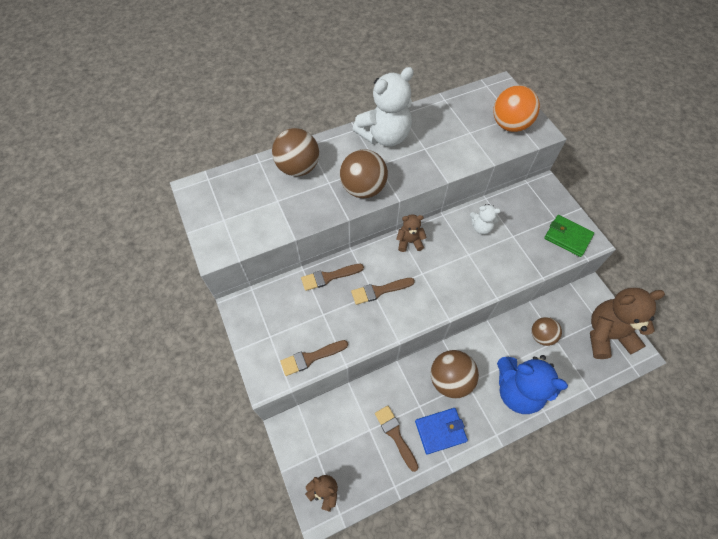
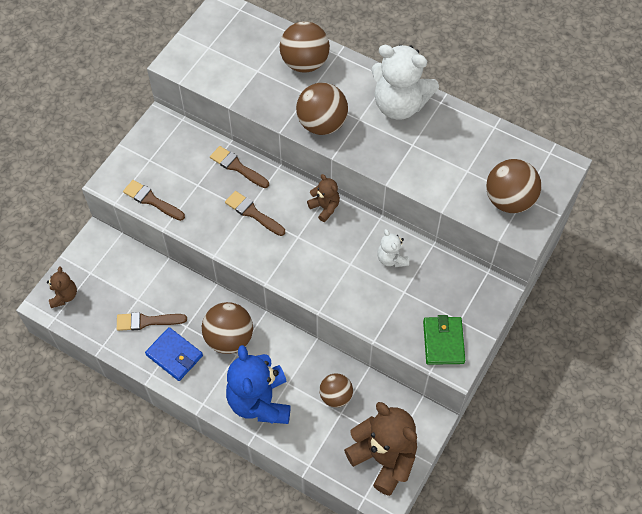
camera: 55 degrees right, 0 degrees up
(395, 434) = (147, 321): brown brush -> brown brush turned 120 degrees counterclockwise
(510, 125) = (509, 200): orange ball -> brown ball

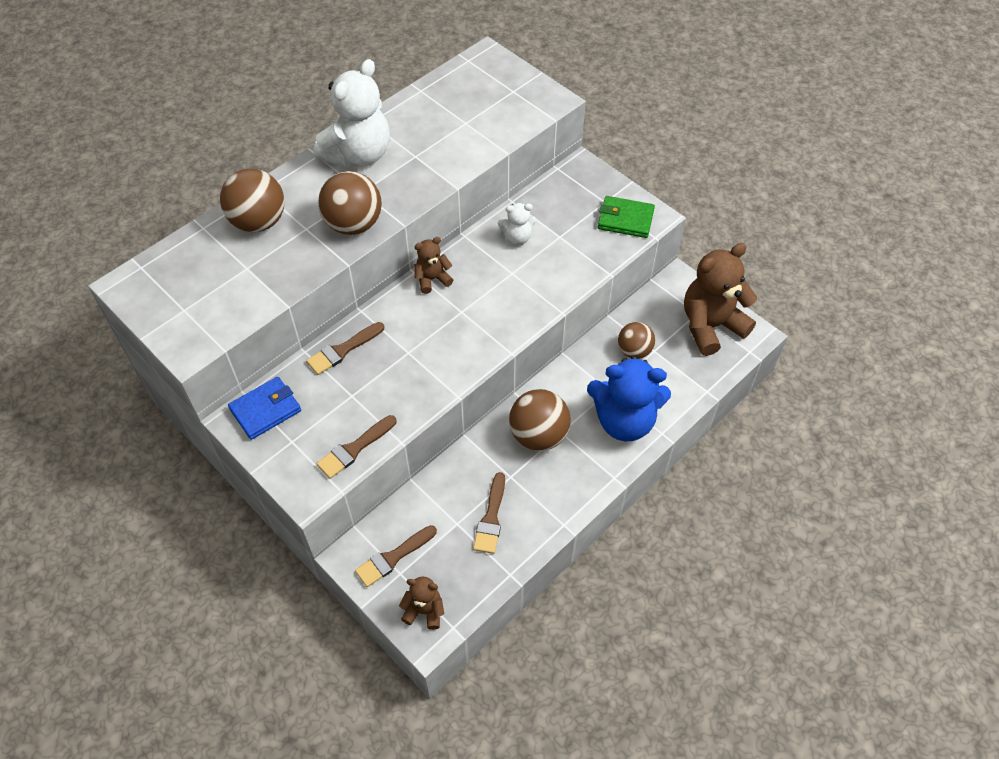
camera: 75 degrees left, 5 degrees down
(174, 355) = (545, 495): blue wallet -> blue wallet (265, 410)
(253, 213) = (414, 347): brown brush -> brown brush (393, 557)
(509, 200) = (512, 101): brown ball -> none

